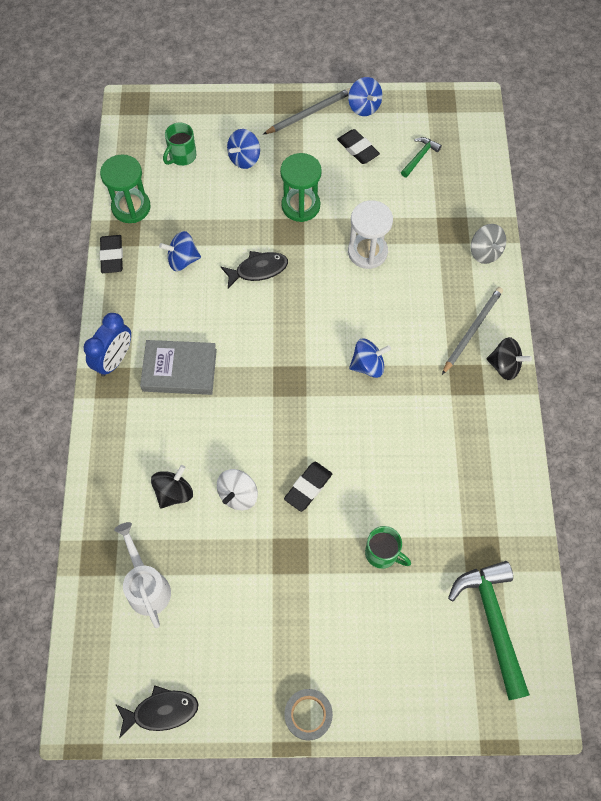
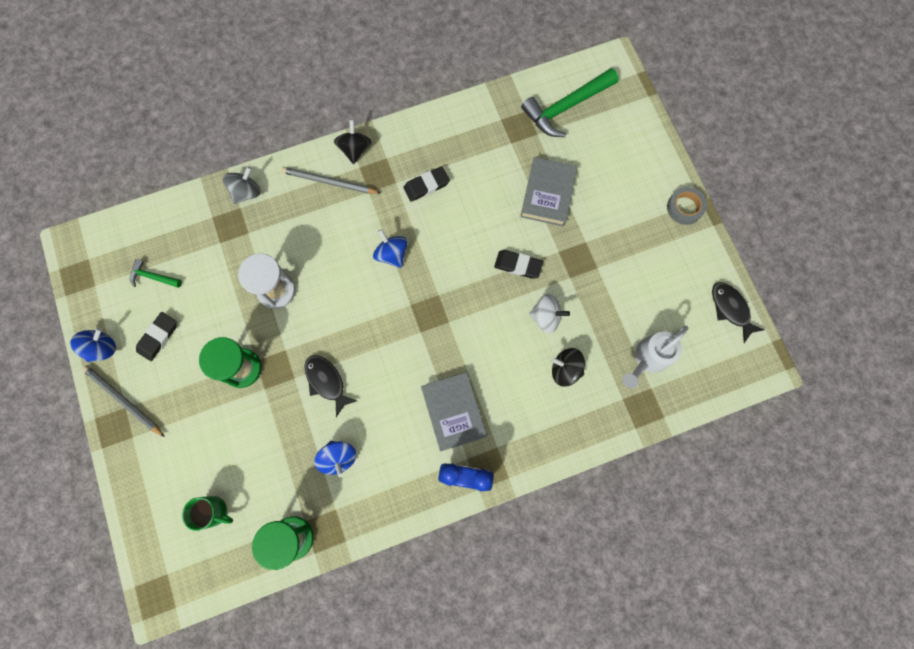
camera: 110 degrees left, 10 degrees up
(112, 256) = (356, 531): black eraser -> black eraser (426, 185)
(244, 158) = (199, 445): blue spinning top -> none
(382, 553) = (548, 194): green mug -> grey book

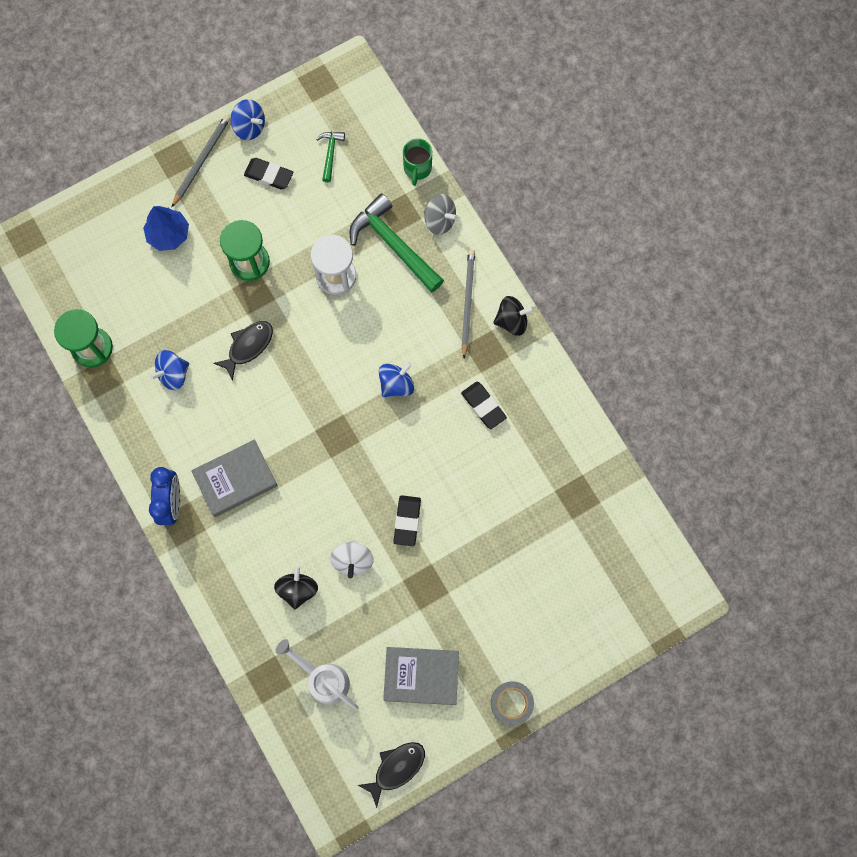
camera: 80 degrees right, 0 degrees up
(192, 444) = (168, 234): none -> blue tree
(214, 511) = (108, 270): green mug -> green mug (417, 168)
(548, 194) = (498, 542): grey book -> grey book (421, 676)
(566, 107) = (614, 547): green hammer -> green hammer (394, 245)

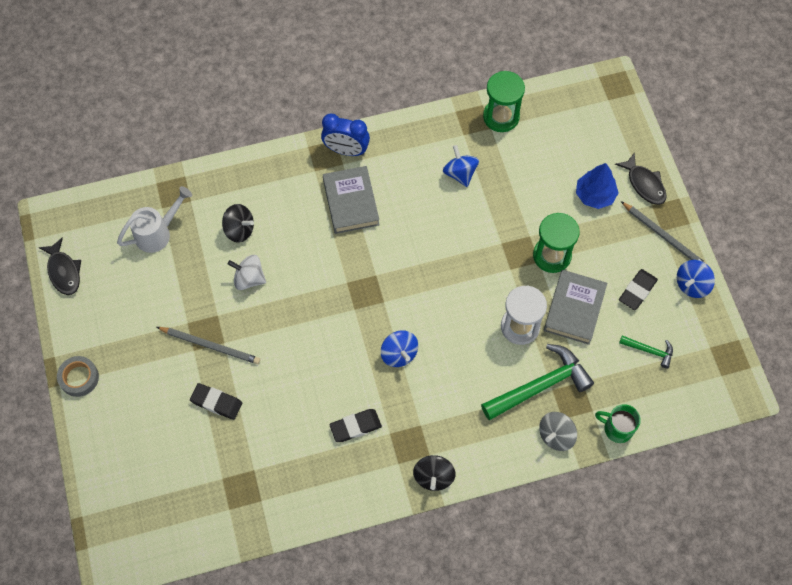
camera: 105 degrees right, 10 degrees down
(248, 346) = (470, 237): black fish -> black fish (644, 184)
(407, 521) = (268, 331): black eraser -> black eraser (216, 402)
(421, 676) = (130, 309): grey book -> grey book (574, 309)
(467, 302) = (463, 440): grey pencil -> grey pencil (210, 346)

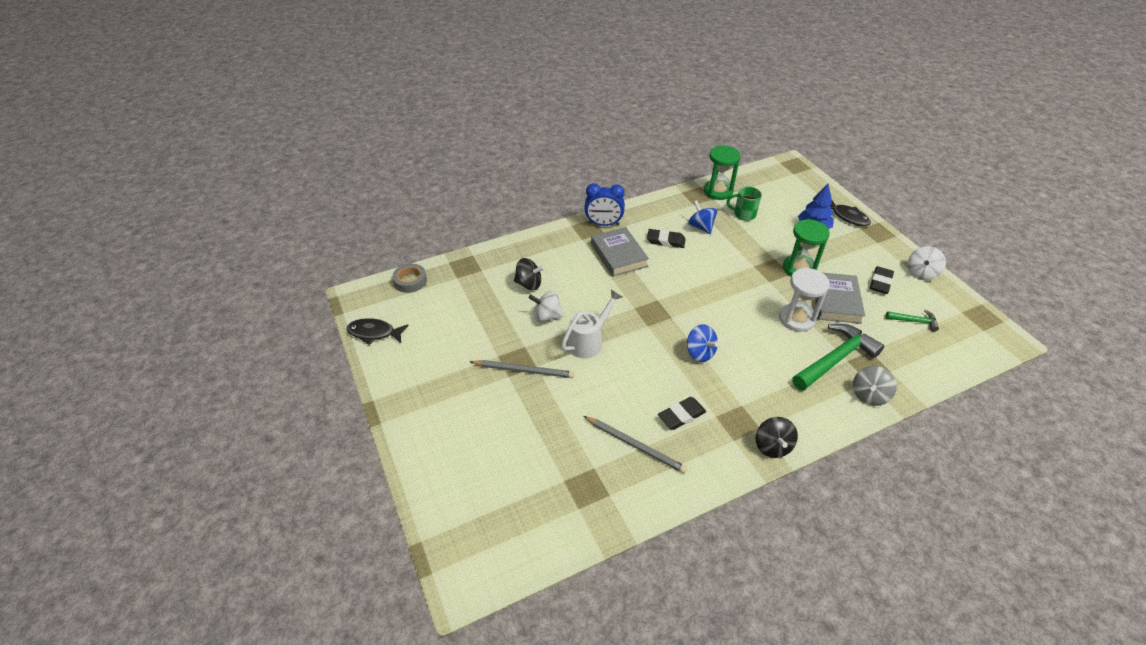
camera: 10 degrees left, 20 degrees down
(64, 272) = (374, 333): black fish -> black fish turned 135 degrees clockwise
(79, 378) = (400, 414): grey tape -> grey tape (410, 281)
(158, 233) = (456, 295): white watering can -> white watering can (589, 342)
(216, 402) = (541, 415): black eraser -> black eraser (666, 241)
(617, 428) = (920, 382): green mug -> green mug (744, 214)
(664, 236) = (881, 246): grey pencil -> grey pencil (635, 445)
(692, 285) = (921, 273): blue spinning top -> white spinning top

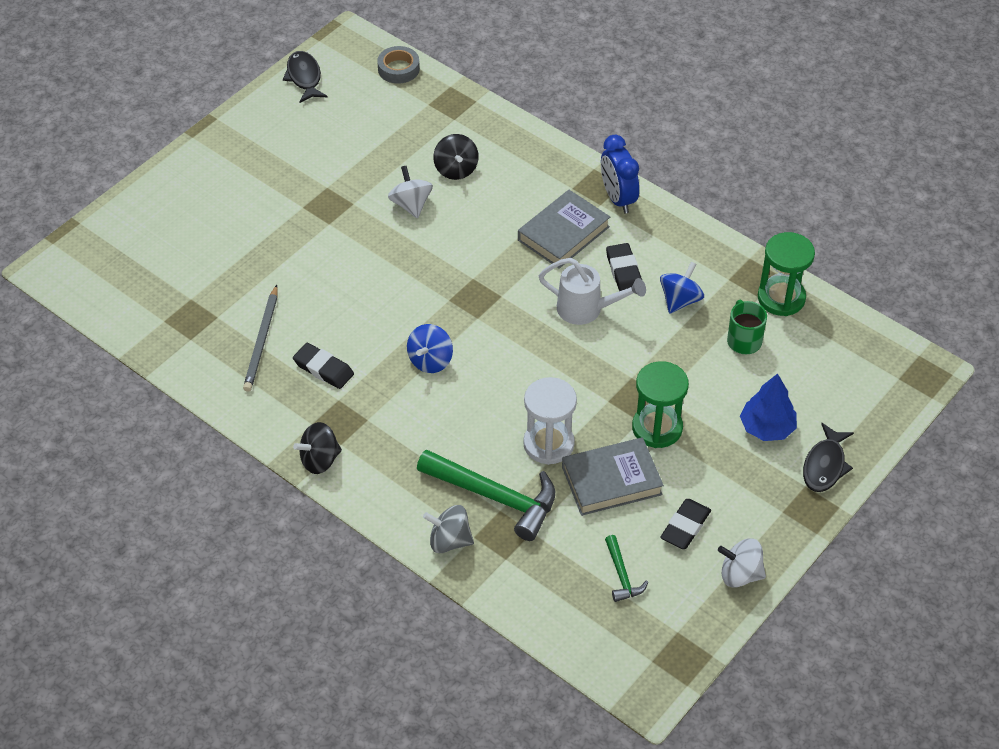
camera: 65 degrees right, 5 degrees up
(524, 370) = (317, 216): grey pencil -> none
(589, 342) = (391, 255): white watering can -> white watering can (586, 309)
(880, 282) = (685, 527): black eraser -> black eraser turned 60 degrees counterclockwise

